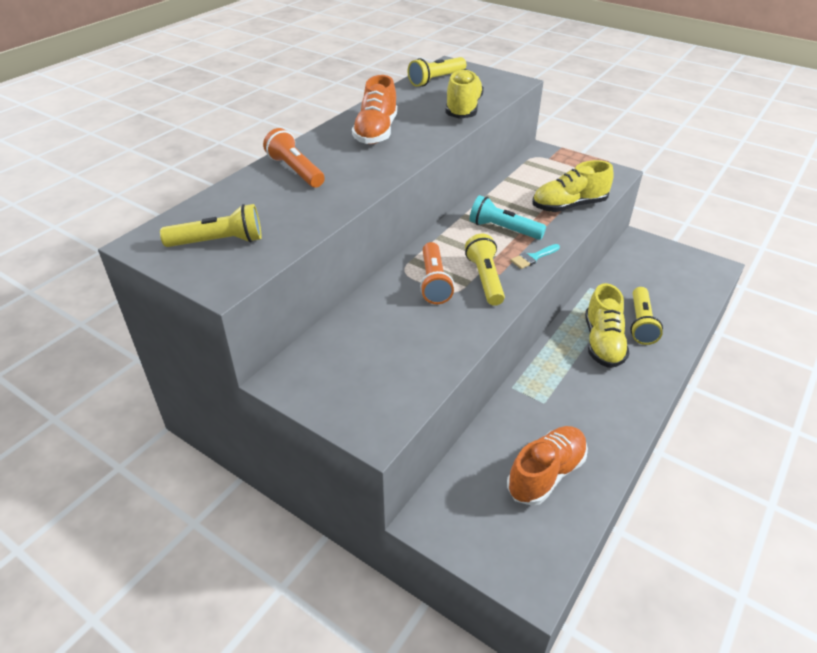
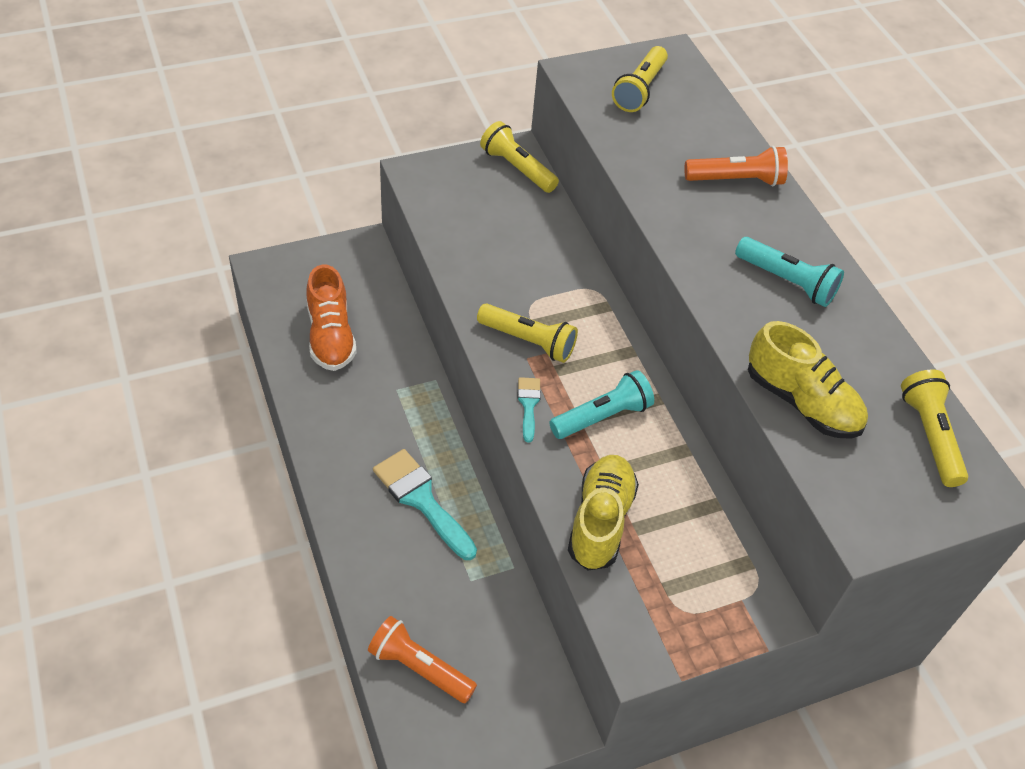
camera: 120 degrees right, 10 degrees up
(376, 132) = (787, 281): orange shoe -> turquoise flashlight
(434, 282) = (557, 301): orange flashlight -> orange flashlight (419, 667)
(602, 343) = (421, 499): yellow shoe -> turquoise brush
(641, 323) = (414, 563): yellow flashlight -> yellow flashlight (517, 168)

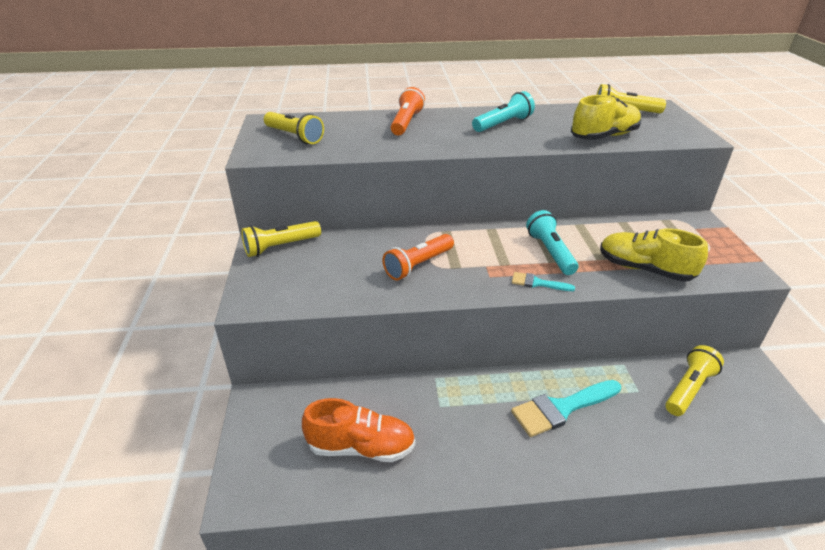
camera: 70 degrees left, 15 degrees down
(419, 667) = (726, 437): orange flashlight -> orange flashlight (418, 265)
(528, 341) = (472, 272): yellow flashlight -> yellow flashlight (688, 389)

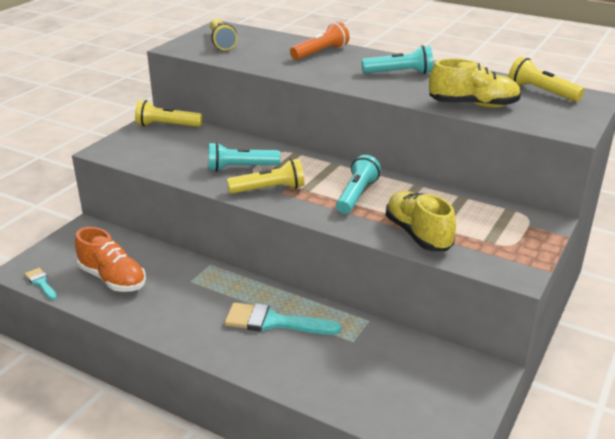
camera: 35 degrees right, 5 degrees down
(418, 265) = (240, 168): orange flashlight -> turquoise flashlight
(537, 283) = (310, 210): turquoise brush -> turquoise brush (41, 283)
(688, 389) = (399, 360): yellow flashlight -> yellow flashlight (269, 189)

